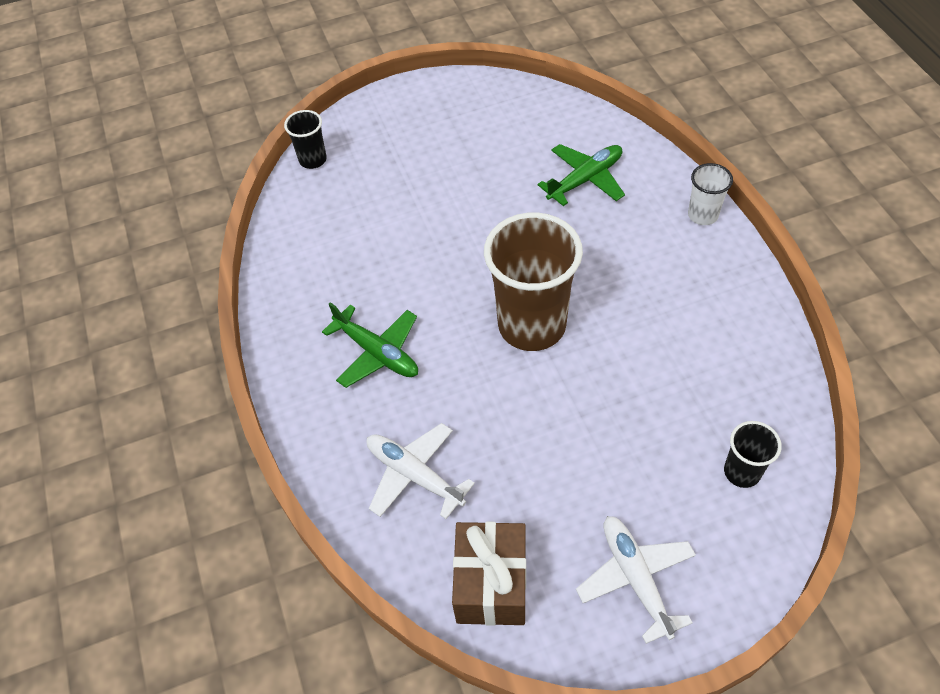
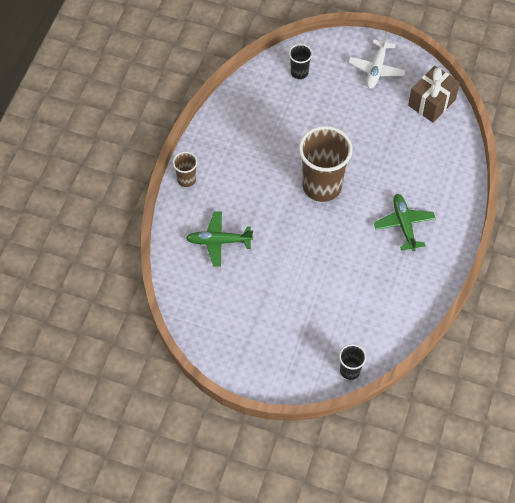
camera: 145 degrees left, 5 degrees up
(414, 475) = (429, 160): white plane -> none
(702, 215) = (186, 179): white cup -> brown cup

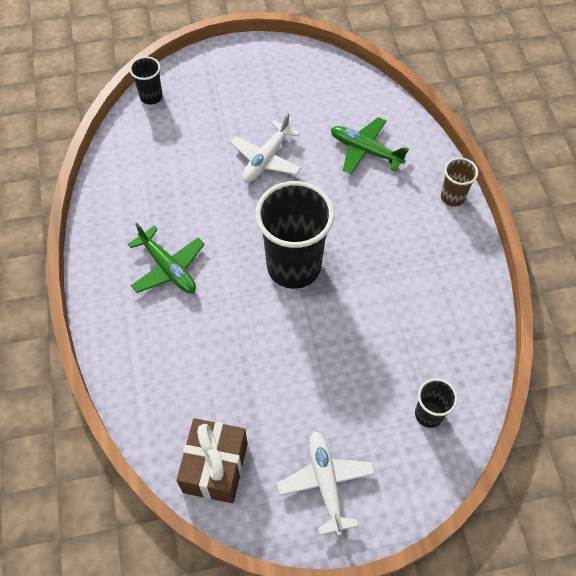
camera: 150 degrees right, 0 degrees up
(218, 241) = (365, 150): green plane -> green plane turned 120 degrees counterclockwise
(293, 270) = (266, 159): none -> white plane
(322, 186) = (294, 266): brown cup -> black cup

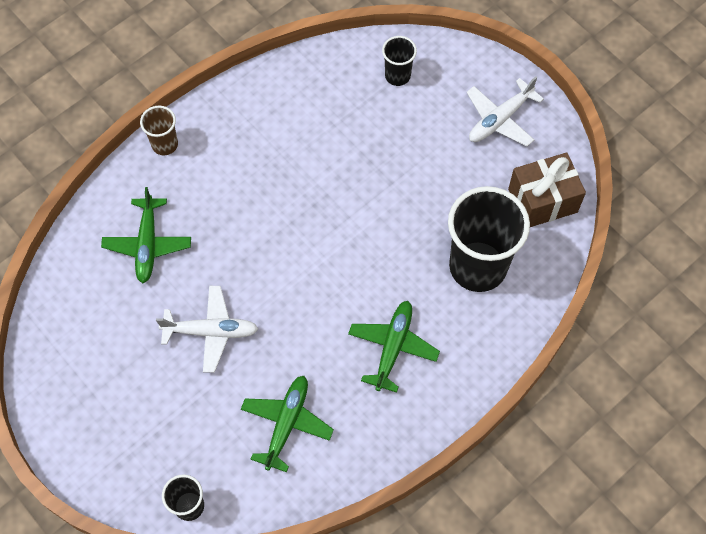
camera: 120 degrees left, 5 degrees up
(163, 173) = (286, 423): none -> green plane
(294, 266) = (323, 239): black cup -> black cup (478, 266)

